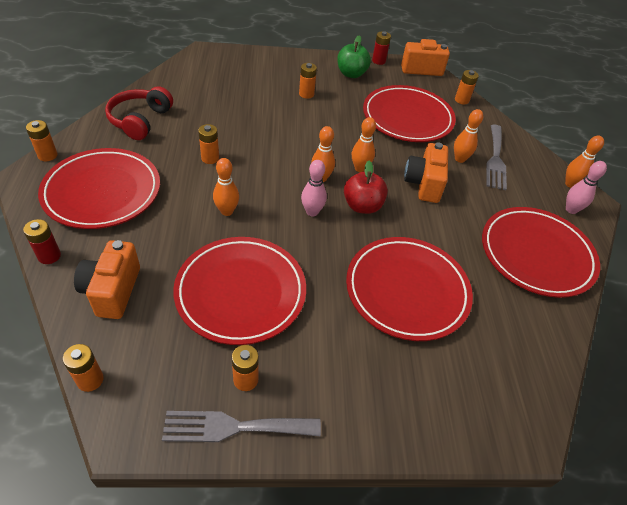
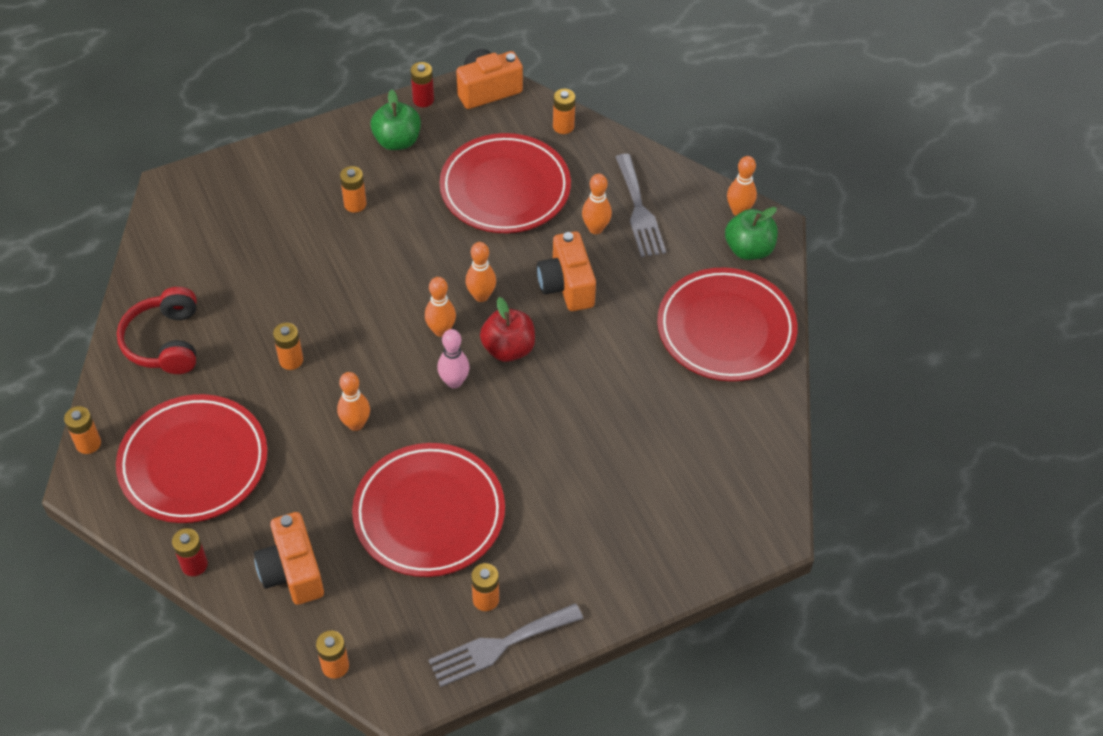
camera: 20 degrees left, 5 degrees up
(407, 290) = (603, 435): red plate -> none
(571, 210) = (749, 249): pink bowling pin -> green apple

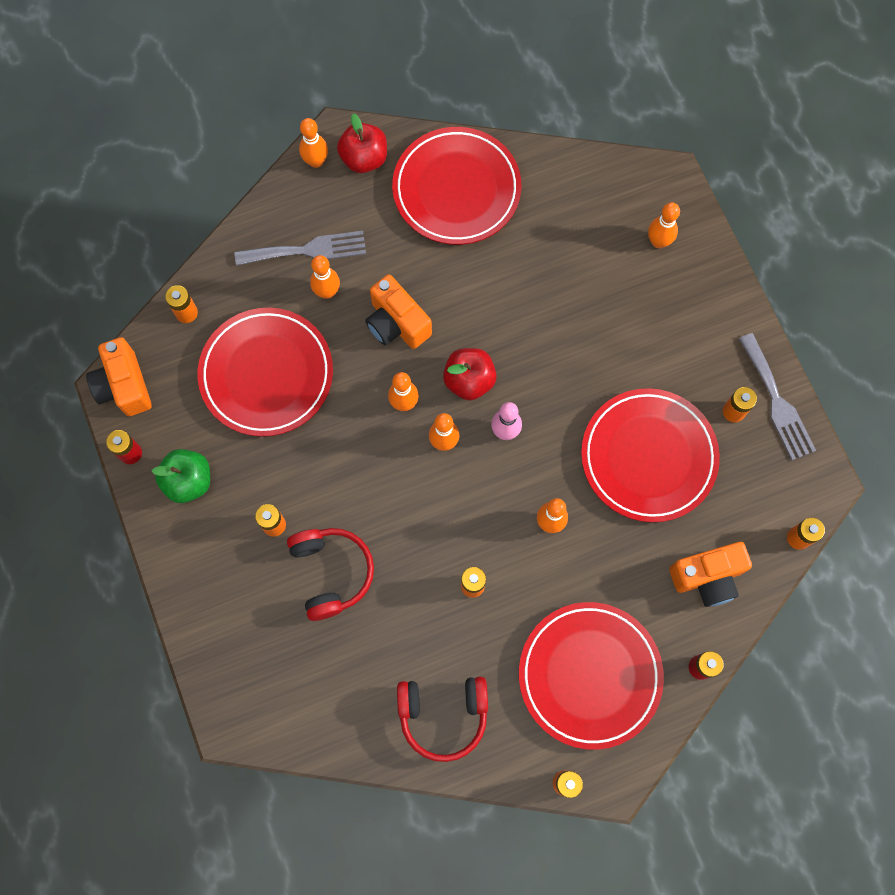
camera: 85 degrees left, 20 degrees up
(308, 249) = (331, 572): none -> red headphones
(566, 286) = (396, 323): orange camera -> orange camera turned 60 degrees clockwise
(689, 521) = (658, 241): none -> orange bowling pin
(749, 249) = (364, 158): green apple -> red apple

